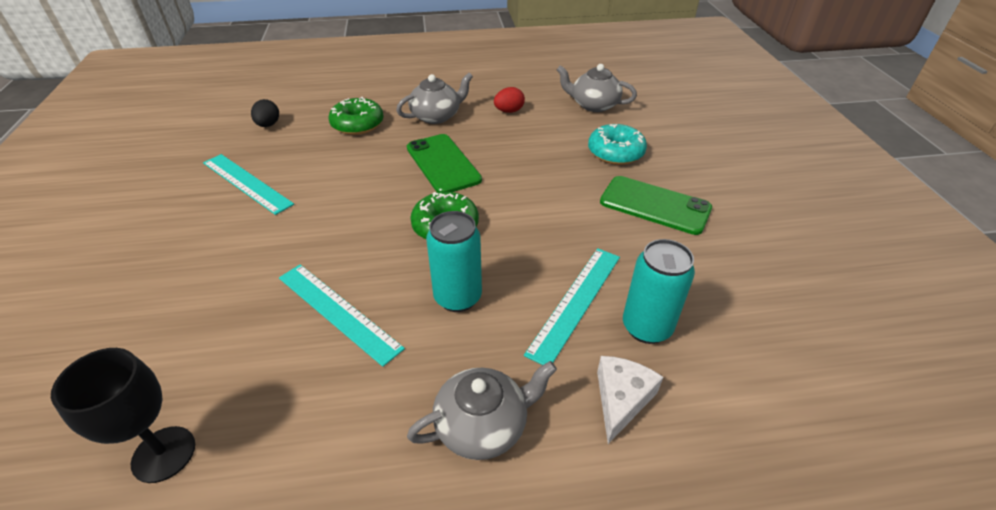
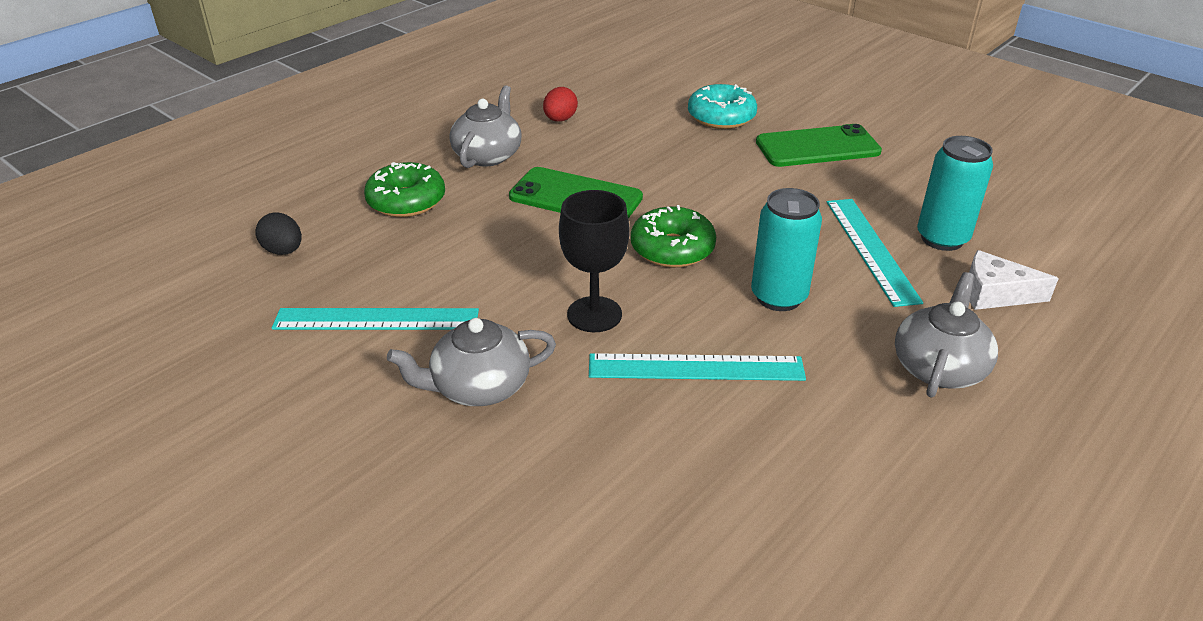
camera: 40 degrees left, 5 degrees down
(164, 454) = (739, 561): black goblet -> black goblet (594, 314)
(593, 105) = (635, 81): grey teapot -> grey teapot (479, 387)
(621, 399) = (995, 293): white cheese -> white cheese turned 60 degrees counterclockwise

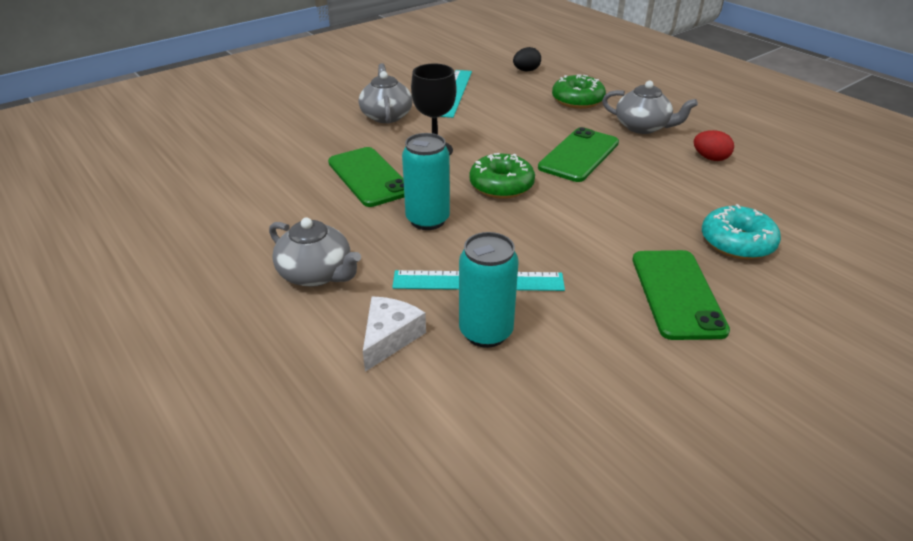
camera: 100 degrees right, 0 degrees up
(696, 368) = (369, 177): turquoise ruler -> green phone

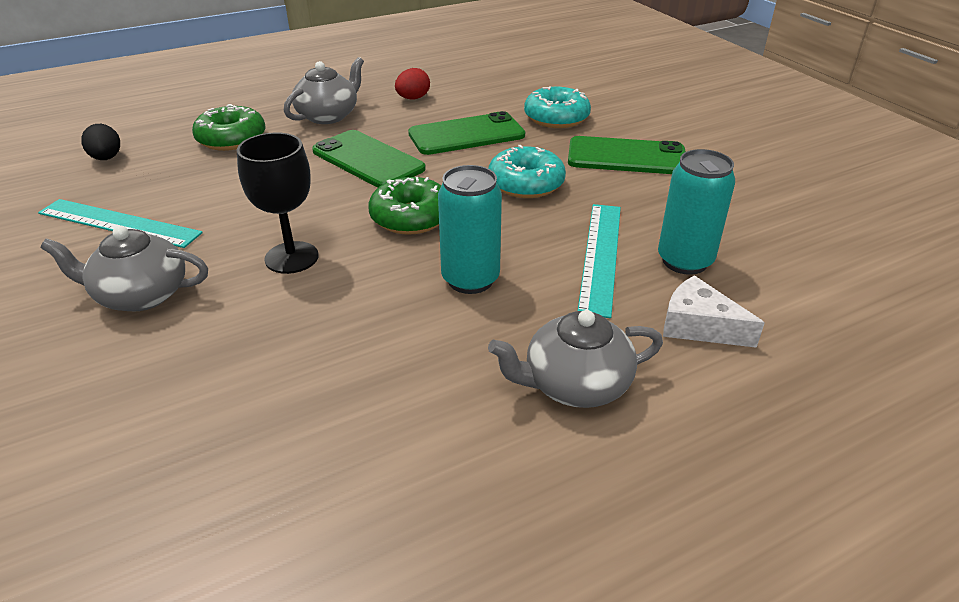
camera: 80 degrees left, 0 degrees up
(316, 274) = (575, 384): grey teapot -> grey teapot turned 150 degrees counterclockwise
(369, 177) = (335, 324): green phone -> green phone (466, 135)
(582, 233) = (526, 184): none -> turquoise donut

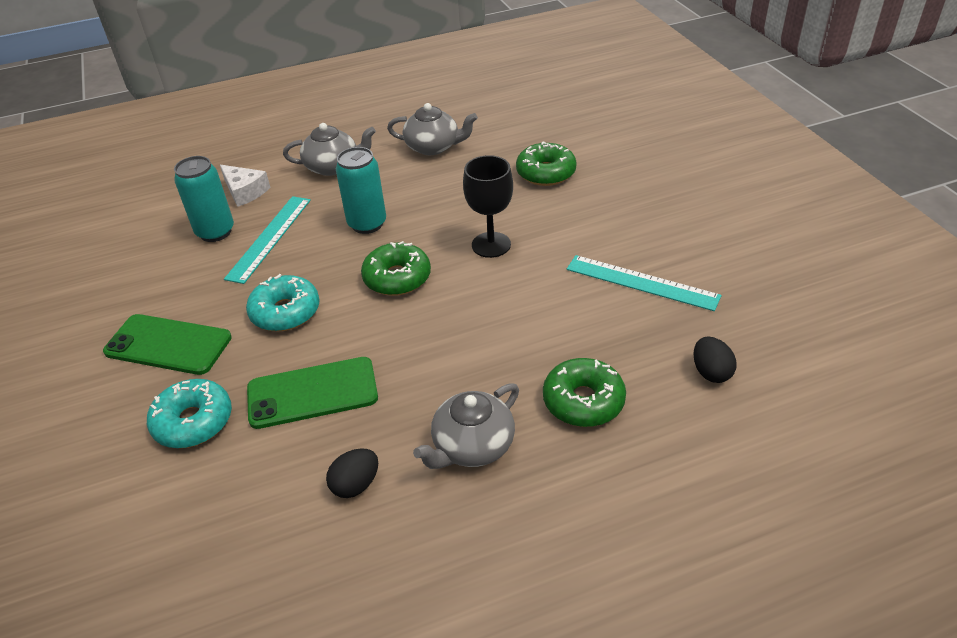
camera: 170 degrees left, 5 degrees up
(140, 295) = (589, 221): grey teapot -> grey teapot (433, 147)
(171, 382) = (546, 173): none -> green donut
(368, 160) = (427, 354): green phone -> none
(413, 98) = (356, 485): red egg -> black egg

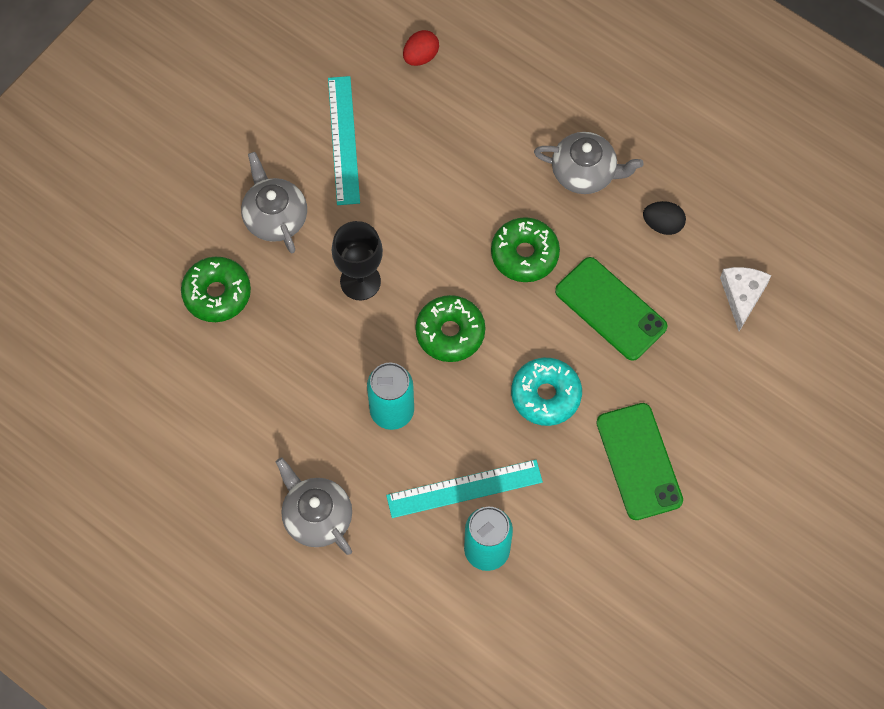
camera: 125 degrees left, 25 degrees up
(193, 422) = (690, 373): turquoise donut -> none
(245, 192) = (410, 577): white cheese -> white cheese (742, 296)
(433, 147) = (224, 434): grey teapot -> grey teapot (275, 217)
(583, 401) = (500, 124): green donut -> green donut (524, 254)
(711, 372) = (420, 56): black egg -> red egg

